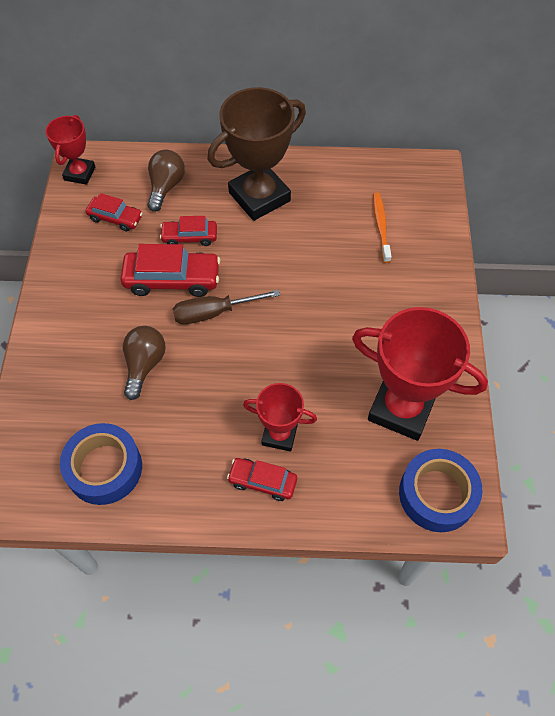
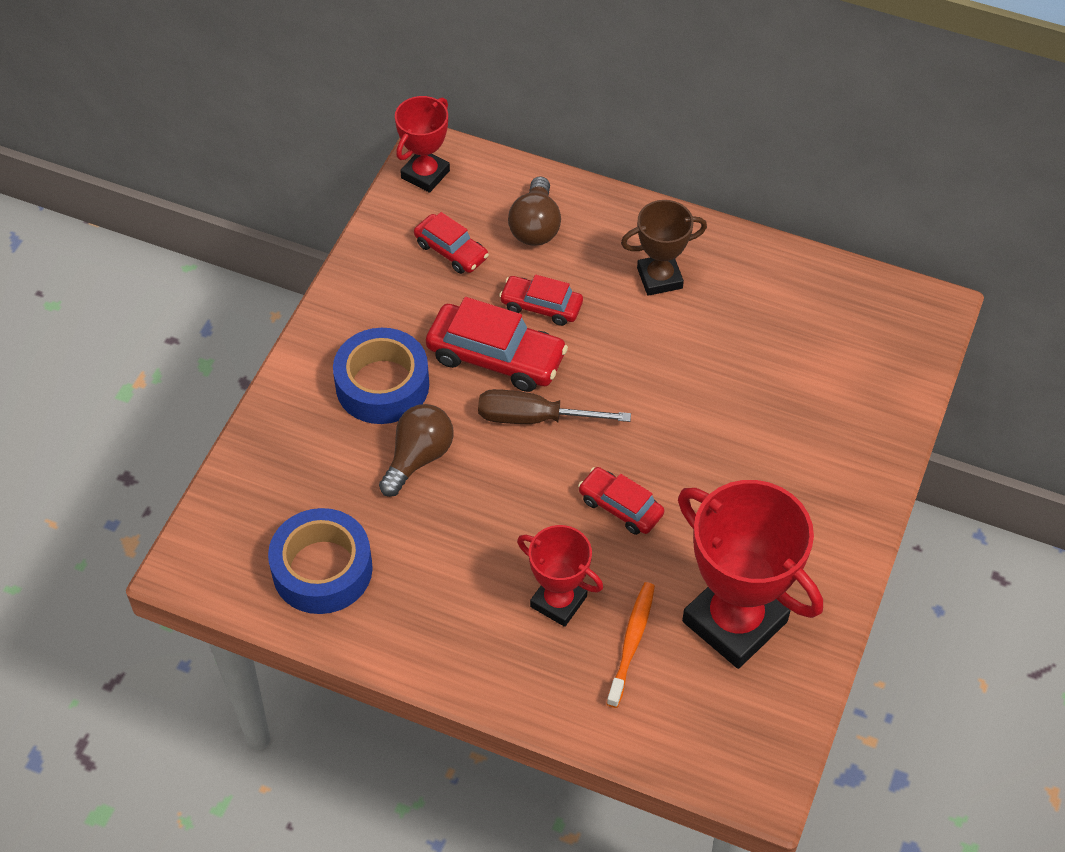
camera: 20 degrees right, 5 degrees down
(166, 187) = (535, 227): brown light bulb -> brown light bulb turned 150 degrees clockwise
(259, 197) = (659, 278): brown trophy -> brown trophy, size x0.56
(262, 481) = (513, 651): red car -> red car (620, 507)
(381, 226) = (815, 370): orange toothbrush -> orange toothbrush (632, 642)
(437, 494) = (734, 743): blue tape -> blue tape (382, 385)

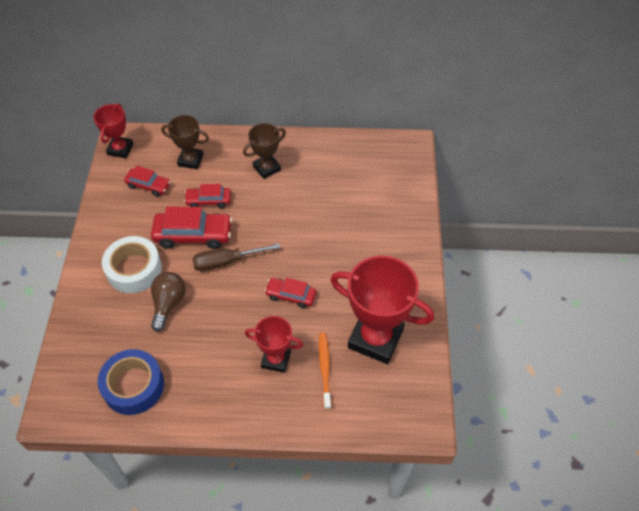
camera: 20 degrees left, 0 degrees up
(382, 385) = (134, 269): blue tape -> white tape
(535, 227) = (190, 160): brown light bulb -> brown trophy

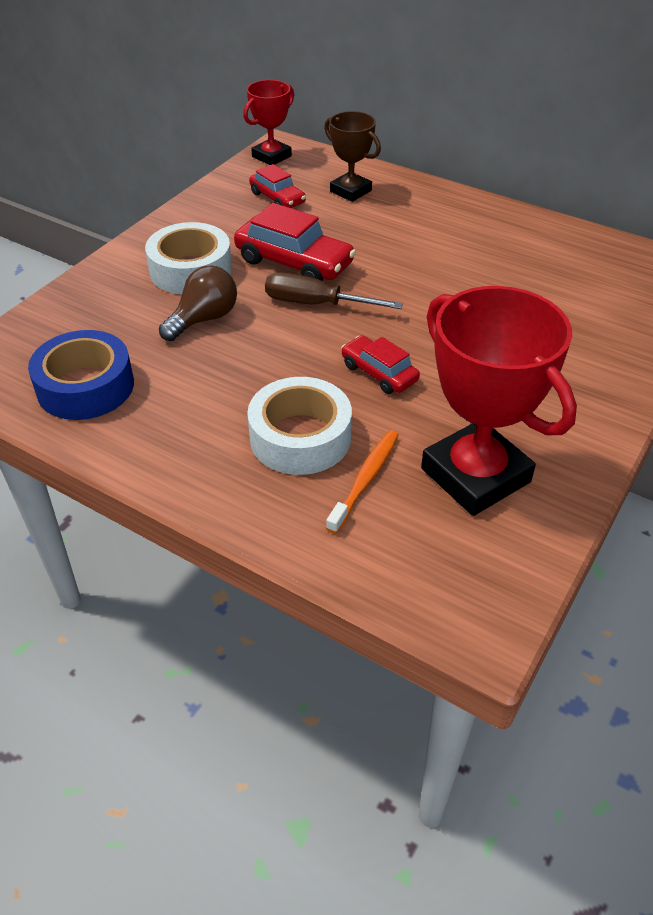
camera: 30 degrees right, 10 degrees down
(208, 201) = (342, 236): red car -> none
(267, 168) = (448, 229): brown trophy -> none
(276, 359) = (300, 437): red trophy -> white tape

